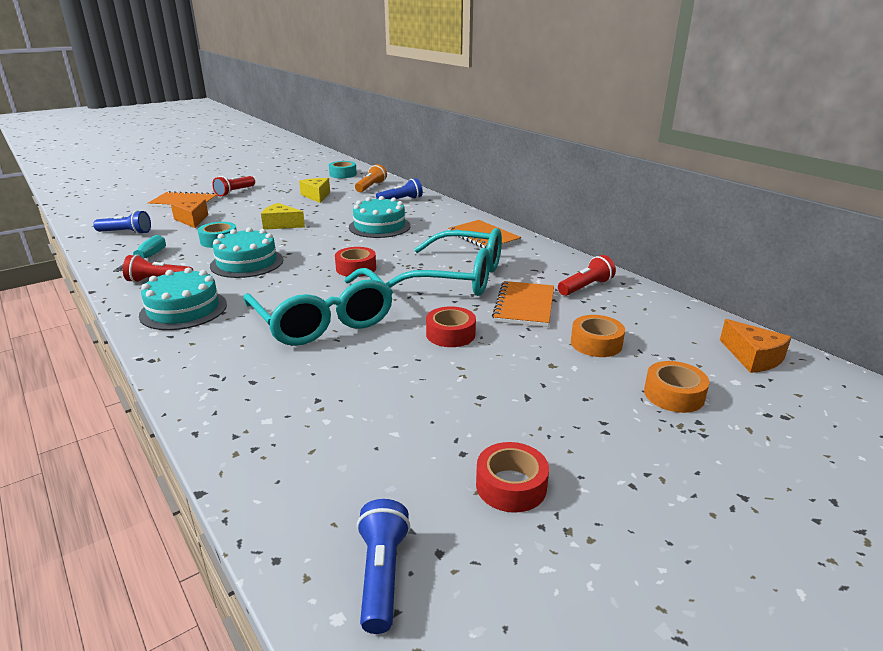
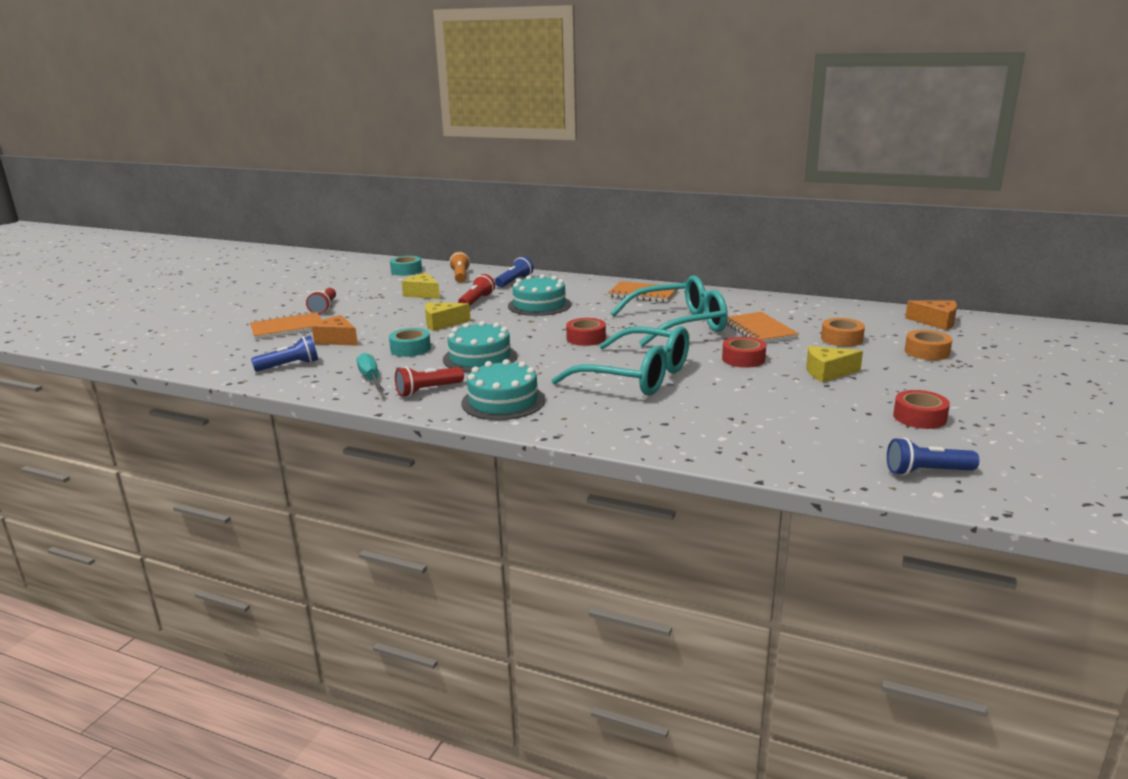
camera: 30 degrees left, 5 degrees down
(382, 574) = (926, 472): blue flashlight -> blue flashlight turned 60 degrees counterclockwise
(508, 381) = (827, 372): none -> yellow cheese
(586, 287) = (778, 309): red flashlight -> red flashlight (477, 301)

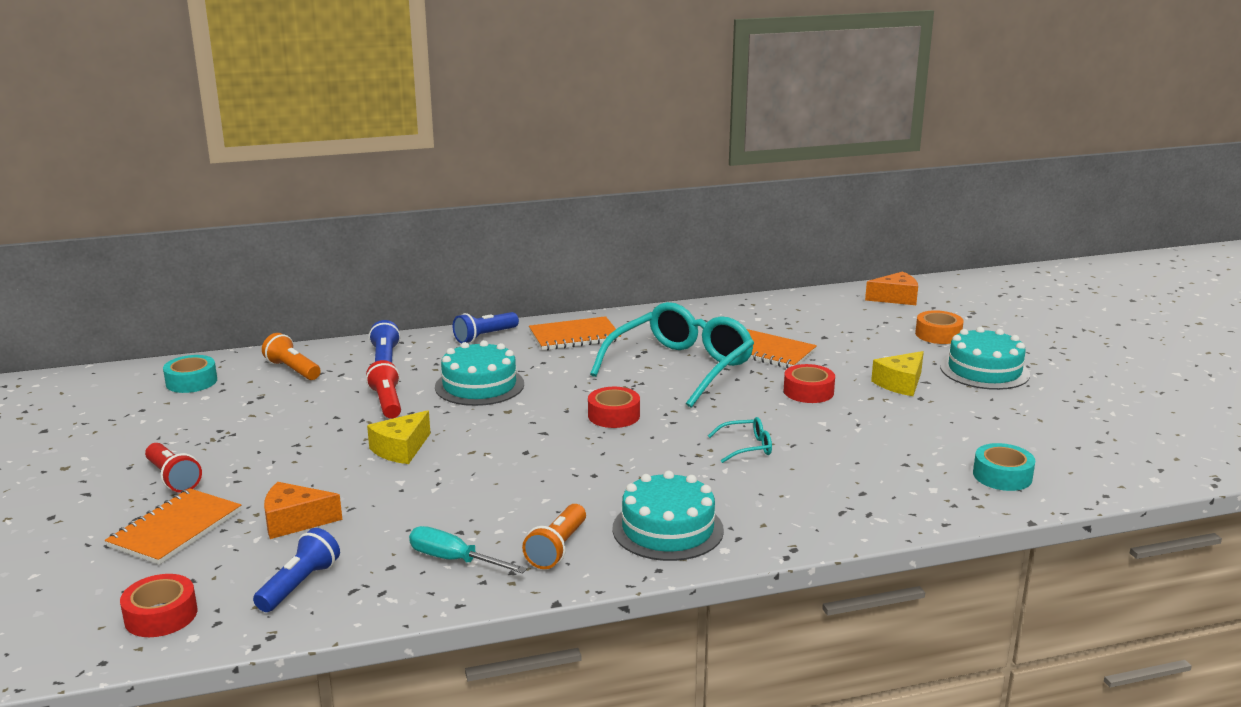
camera: 40 degrees left, 0 degrees up
(410, 349) = (427, 500): turquoise tape -> turquoise tape (1002, 476)
(422, 294) = (288, 412): yellow cheese -> none
(428, 390) = (557, 549): red flashlight -> orange flashlight
(480, 358) = (538, 482): turquoise cake -> turquoise cake (984, 370)
(636, 376) = (746, 447): turquoise glasses -> turquoise glasses, size x0.40
(841, 339) = (852, 340): orange tape -> none
(919, 417) = (1035, 408): red tape -> red tape (161, 615)
(926, 472) = (1119, 461): blue flashlight -> blue flashlight (484, 337)

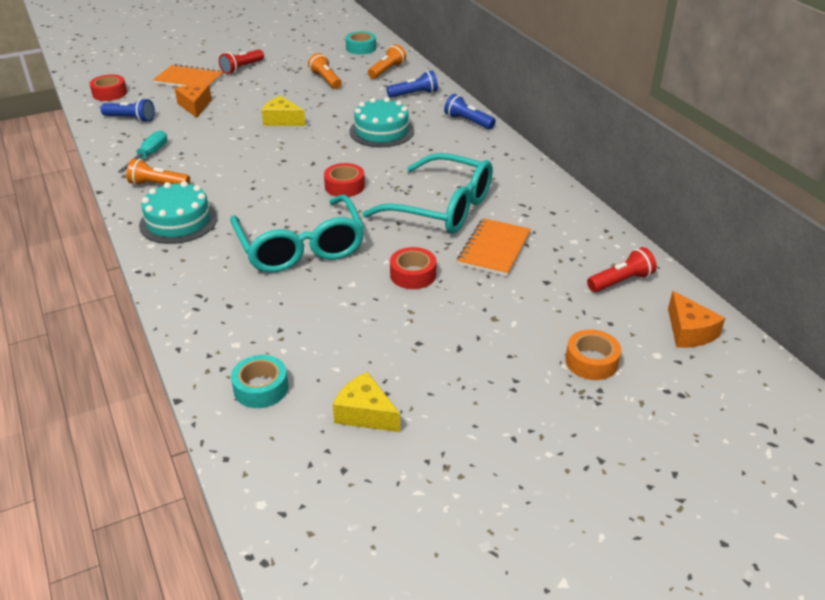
camera: 80 degrees right, 15 degrees up
(287, 412) = (326, 80): none -> orange flashlight
(387, 402) = (347, 106): red flashlight -> red flashlight (621, 281)
(574, 336) = (485, 156): orange notebook -> none
(746, 447) = (300, 247): turquoise glasses -> turquoise glasses, size x2.47
(900, 384) = (448, 330): yellow cheese -> yellow cheese (365, 413)
(984, 370) = (503, 392): turquoise cake -> none

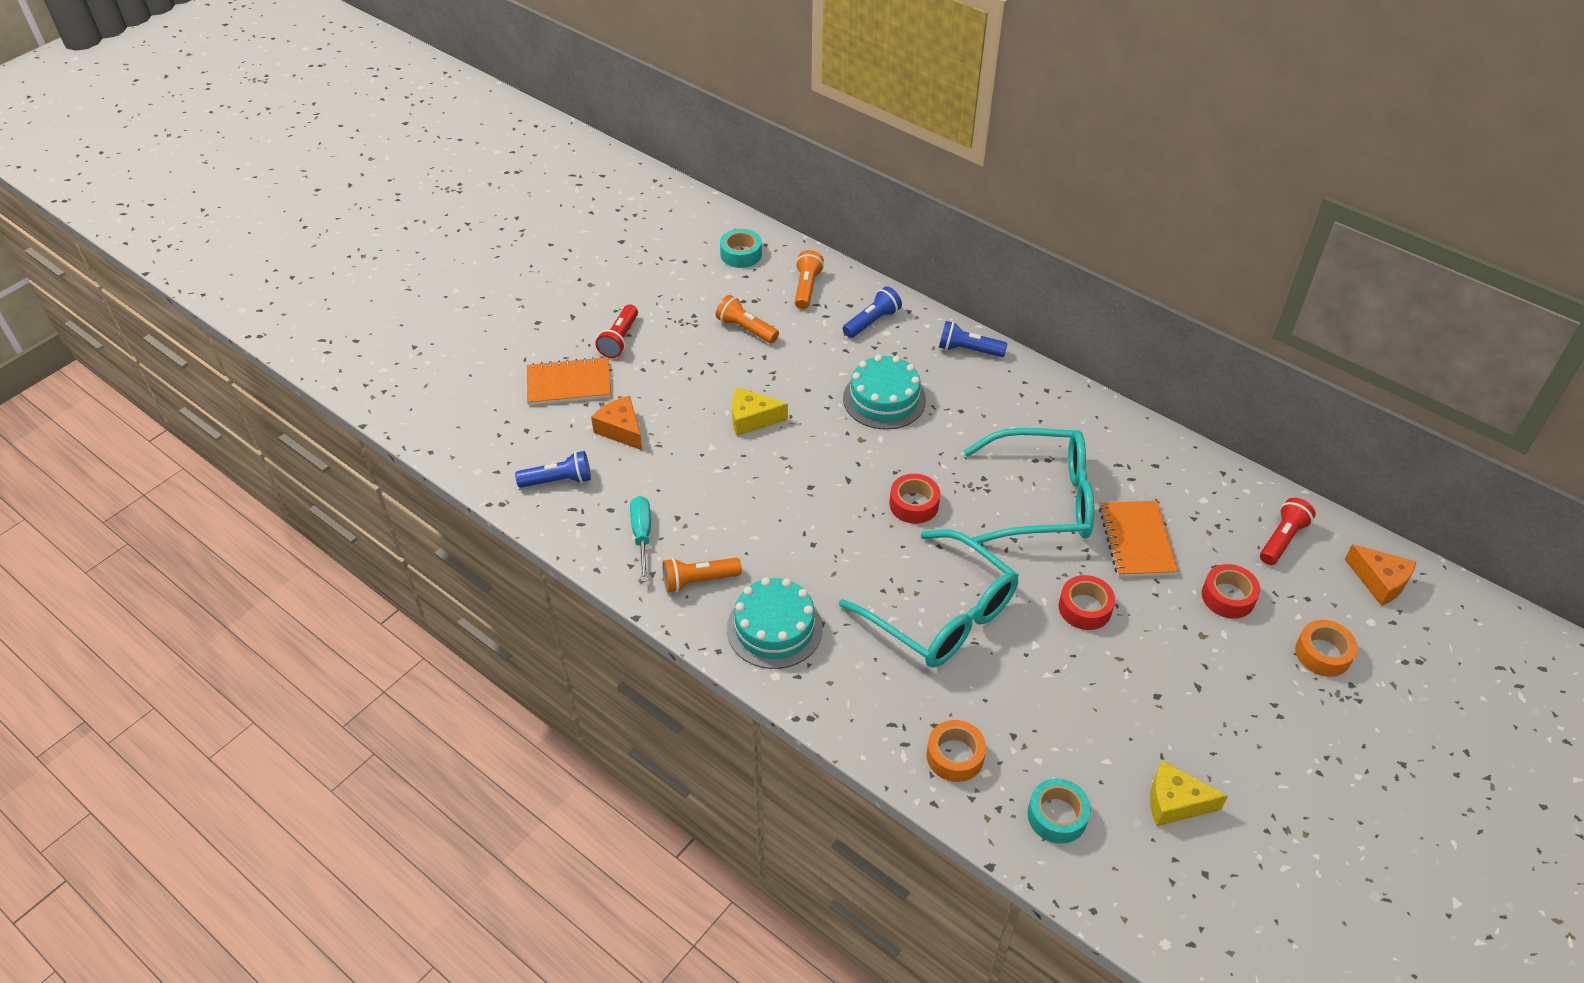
camera: 25 degrees left, 10 degrees up
(110, 93) = (485, 443): red tape -> red tape (1228, 597)
(223, 327) = (955, 756): none -> orange tape

